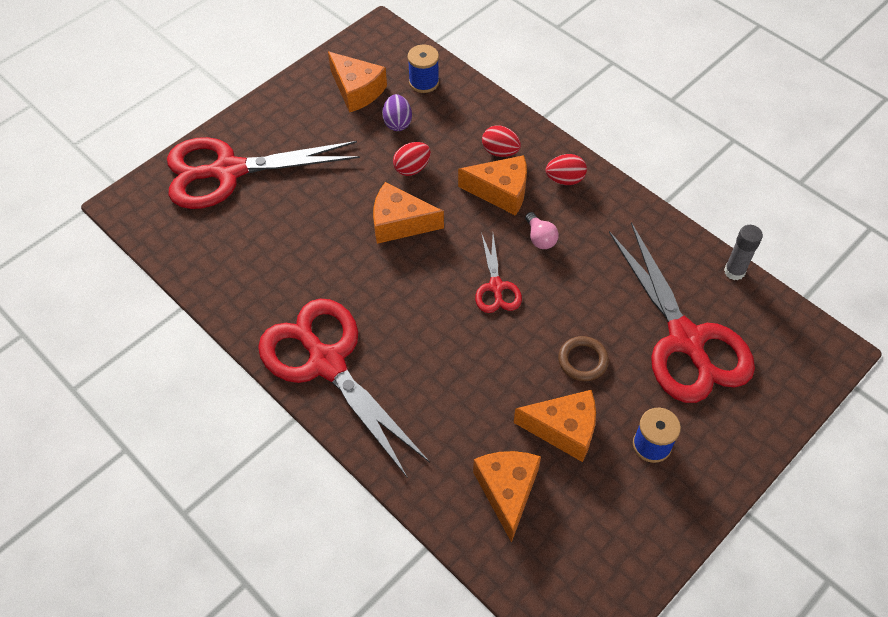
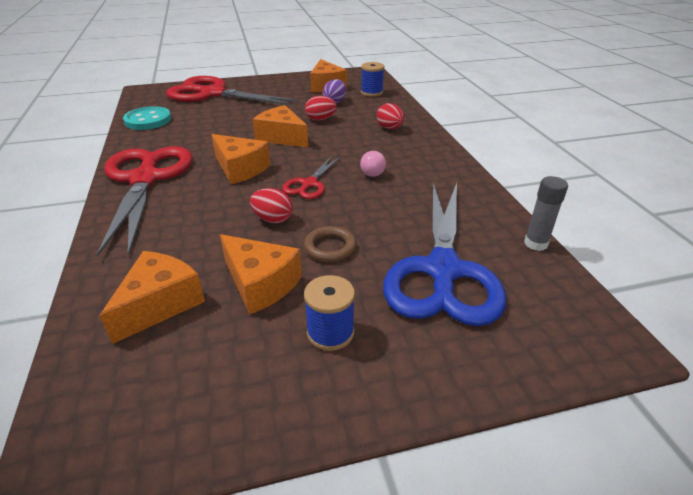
camera: 30 degrees right, 20 degrees down
(209, 264) = (148, 120): none -> turquoise button
(500, 191) = (369, 144): orange cheese -> orange cheese (240, 169)
(565, 179) = (425, 151): red egg -> red egg (273, 219)
(686, 340) = (443, 270): red scissors -> blue scissors

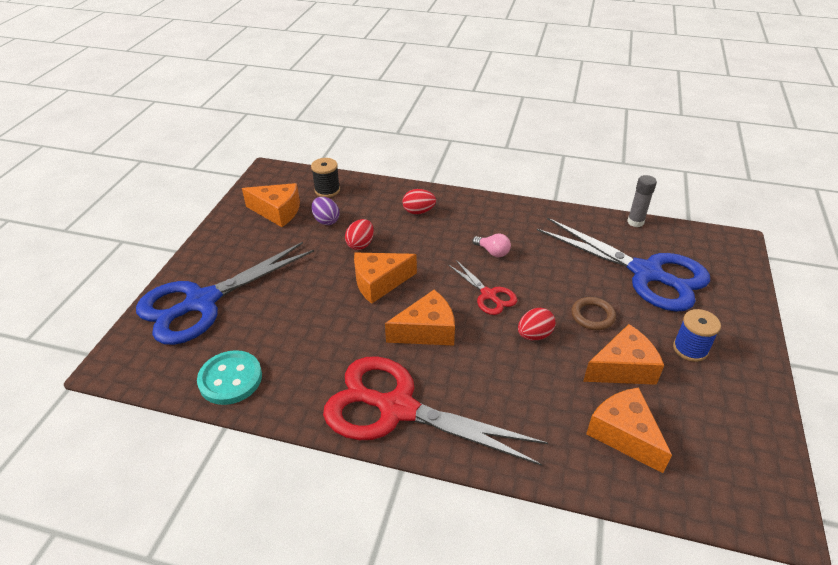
camera: 60 degrees left, 5 degrees up
(213, 94) = (202, 302): red scissors -> blue scissors
(372, 92) = (327, 190): blue spool -> black spool

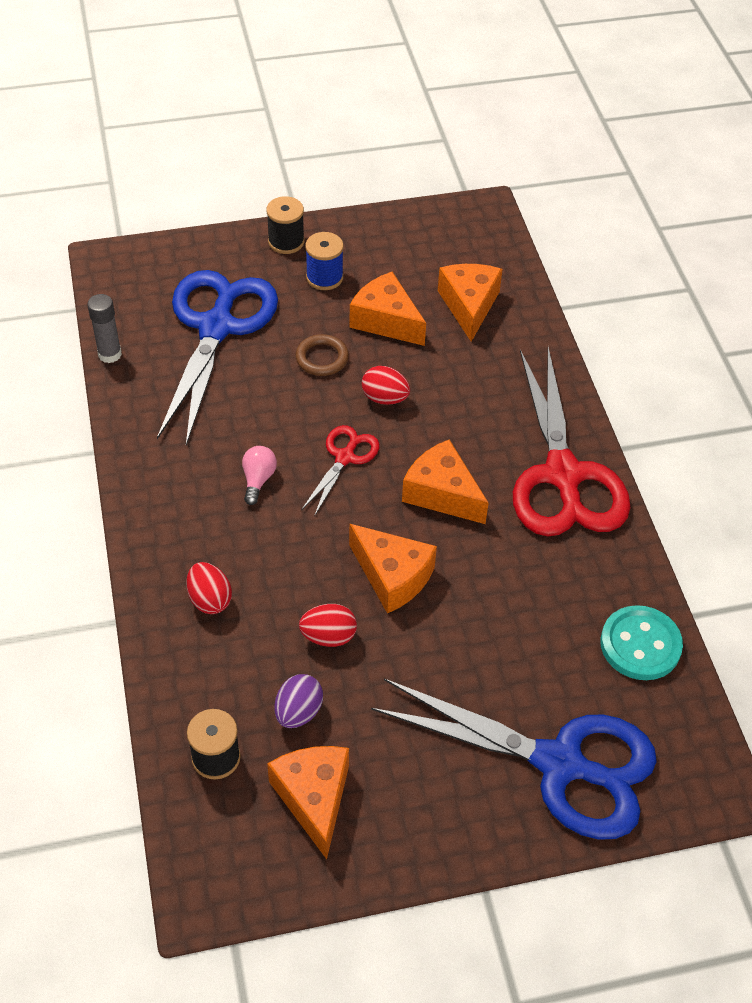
camera: 120 degrees left, 10 degrees up
(624, 435) = (469, 306): orange cheese -> orange cheese turned 150 degrees clockwise
(744, 340) = (286, 242): none -> black spool

